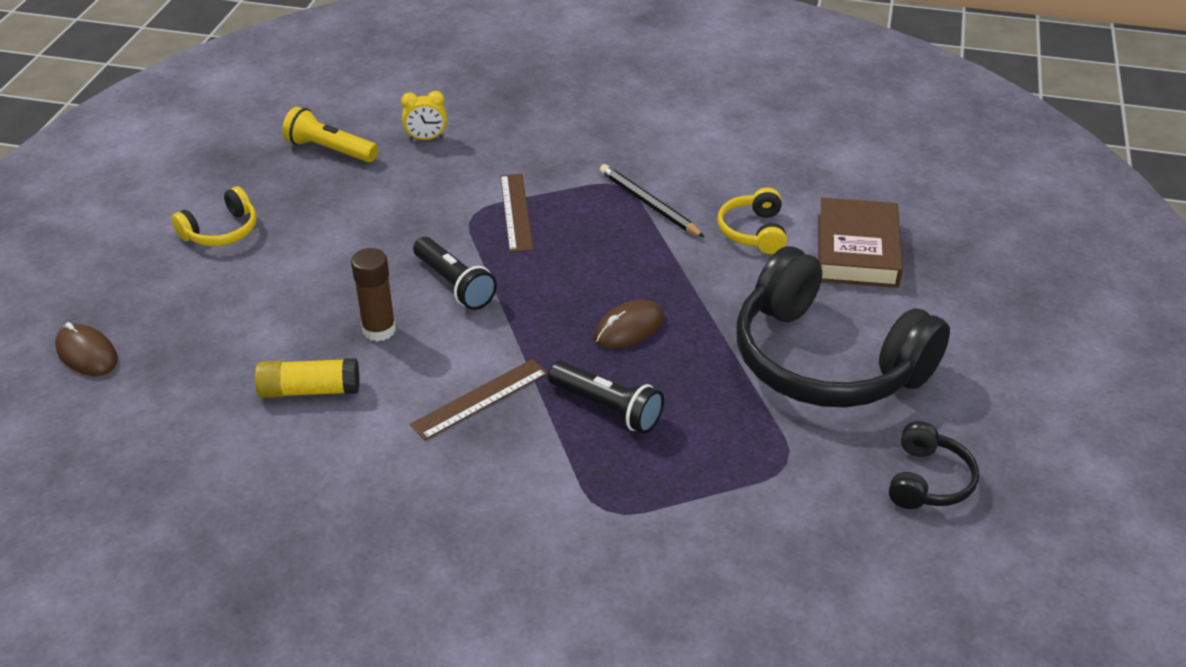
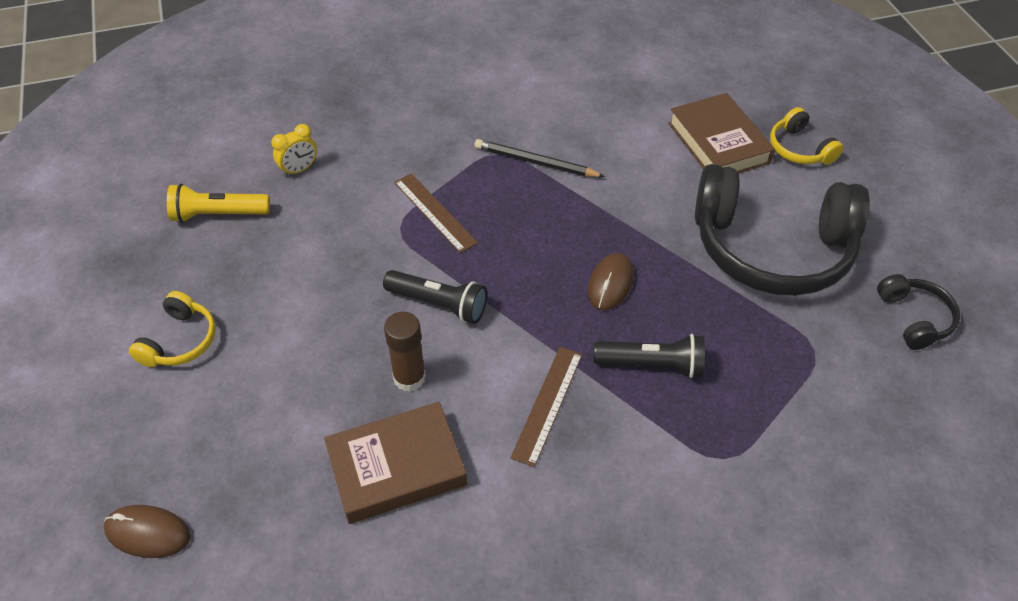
camera: 30 degrees left, 10 degrees up
(310, 390) = (396, 467): yellow glue stick -> brown book
(753, 232) = (633, 156): yellow headphones -> yellow headphones (799, 149)

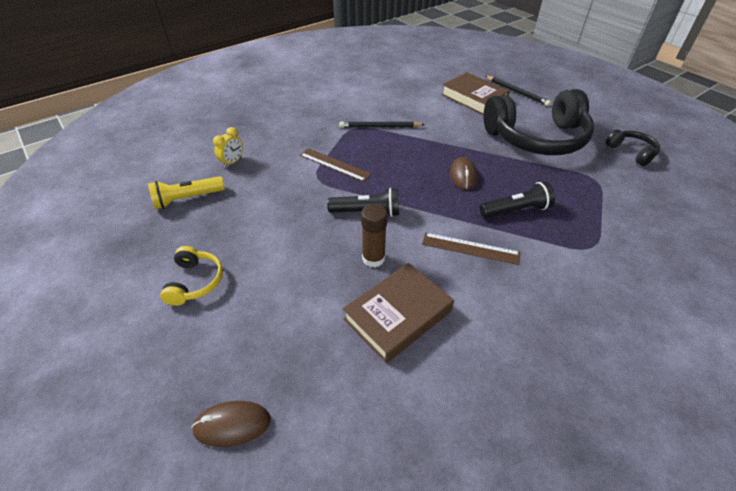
camera: 20 degrees left, 5 degrees down
(547, 404) = (470, 248): brown ruler -> brown ruler turned 75 degrees counterclockwise
(799, 149) = (516, 92): yellow headphones -> black pencil

